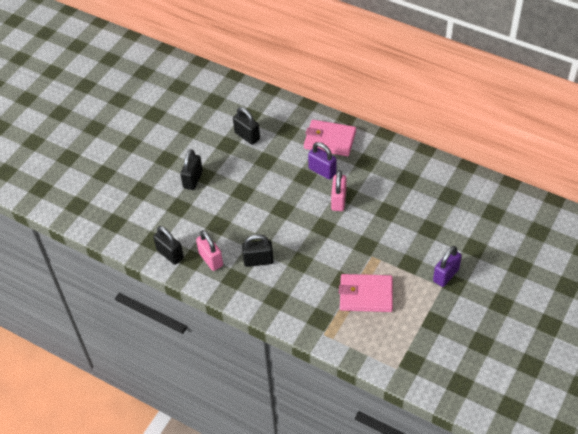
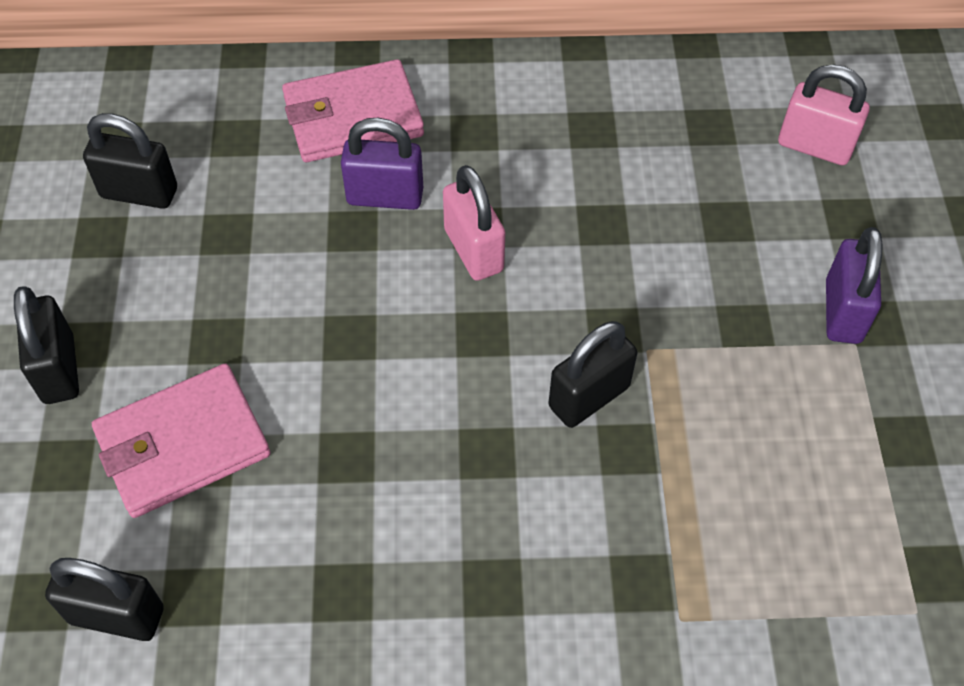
camera: 35 degrees left, 5 degrees up
(211, 259) = (245, 569): pink padlock -> pink padlock (814, 146)
(258, 260) = (377, 505): black padlock -> black padlock (589, 397)
(366, 295) = (705, 456): pink wallet -> pink wallet (183, 444)

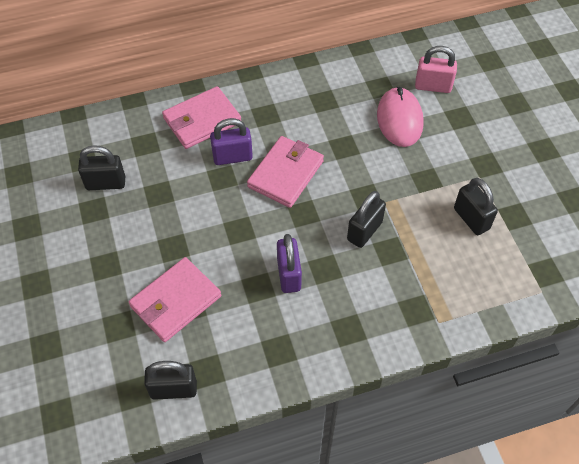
camera: 15 degrees left, 0 degrees up
(59, 369) = (98, 281): black padlock -> black padlock (471, 219)
(473, 250) = (285, 174): pink padlock -> pink wallet
(728, 195) = (399, 119): none -> pink mouse
(843, 311) = (469, 163): purple padlock -> purple padlock (289, 275)

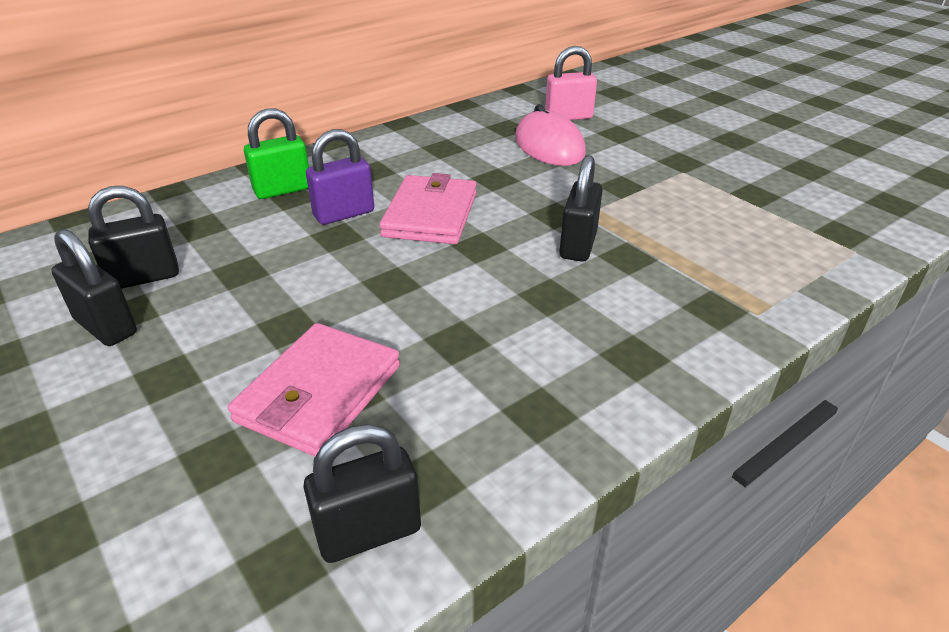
camera: 20 degrees left, 20 degrees down
(202, 120) = (282, 190): pink wallet -> green padlock
(289, 275) = (498, 314): purple padlock -> none
(471, 219) = (706, 206): black padlock -> black padlock (106, 327)

